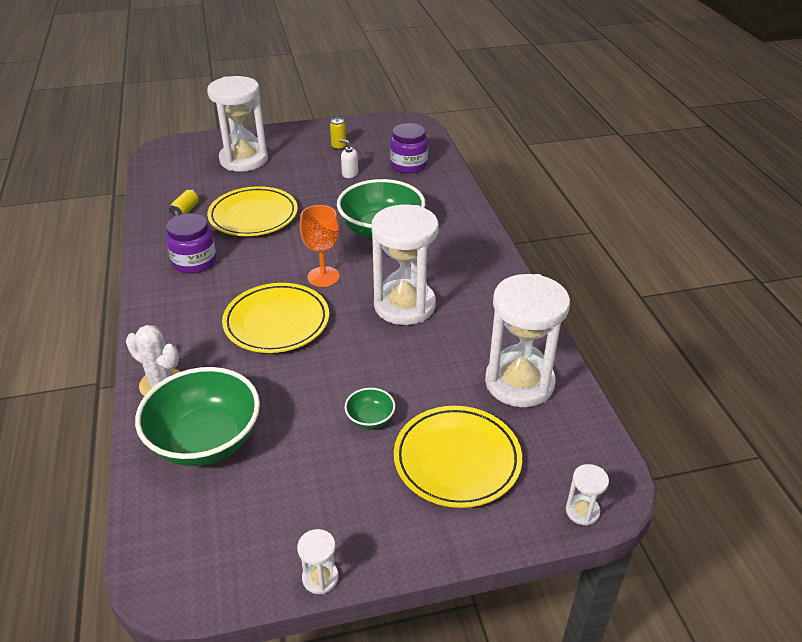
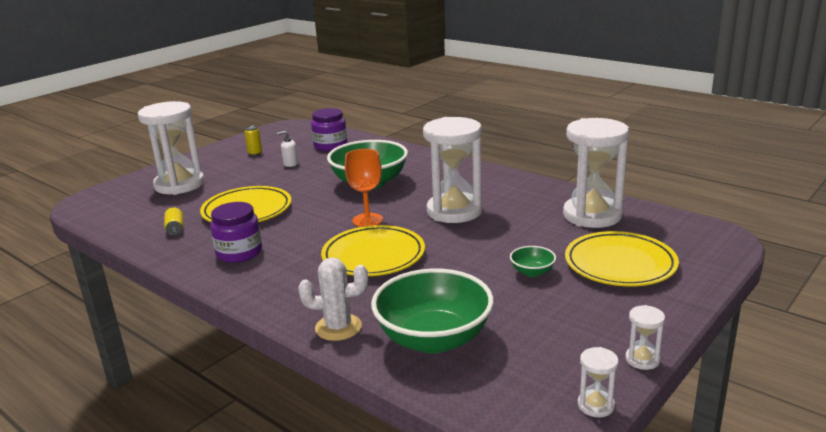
camera: 35 degrees left, 15 degrees down
(582, 511) = (725, 251): white hourglass -> white hourglass (596, 405)

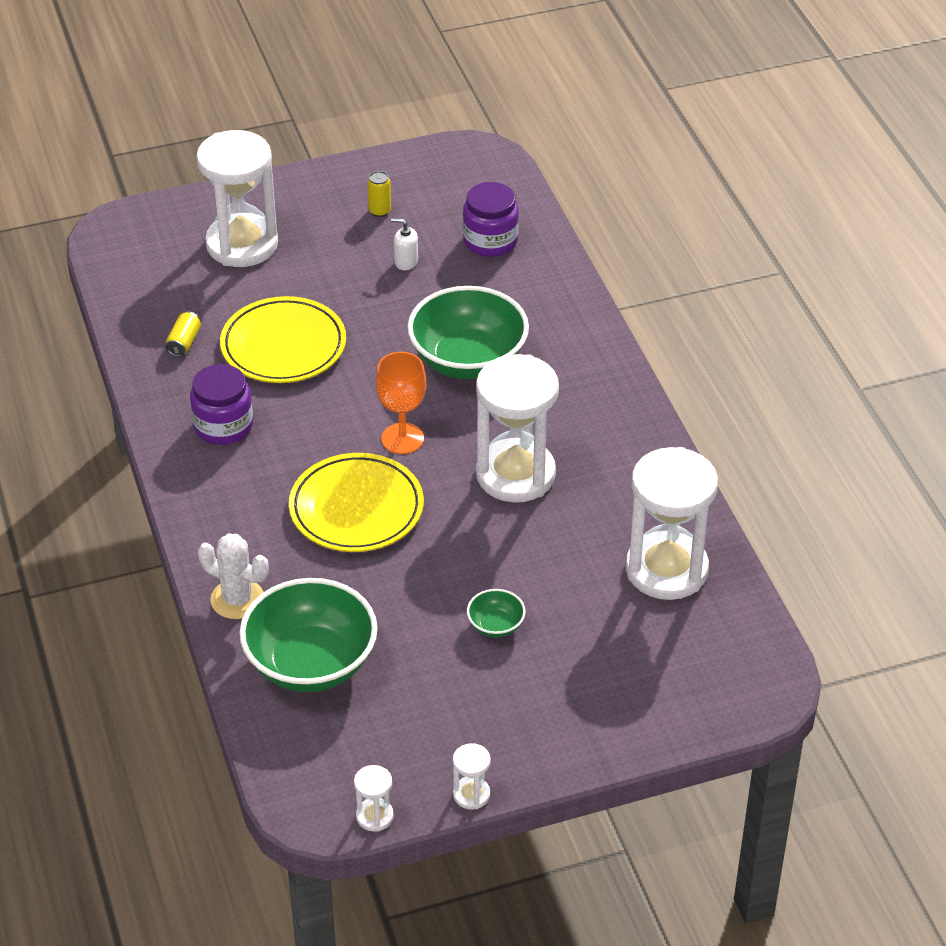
camera: 30 degrees right, 20 degrees up
(620, 264) = (600, 665): yellow plate -> none

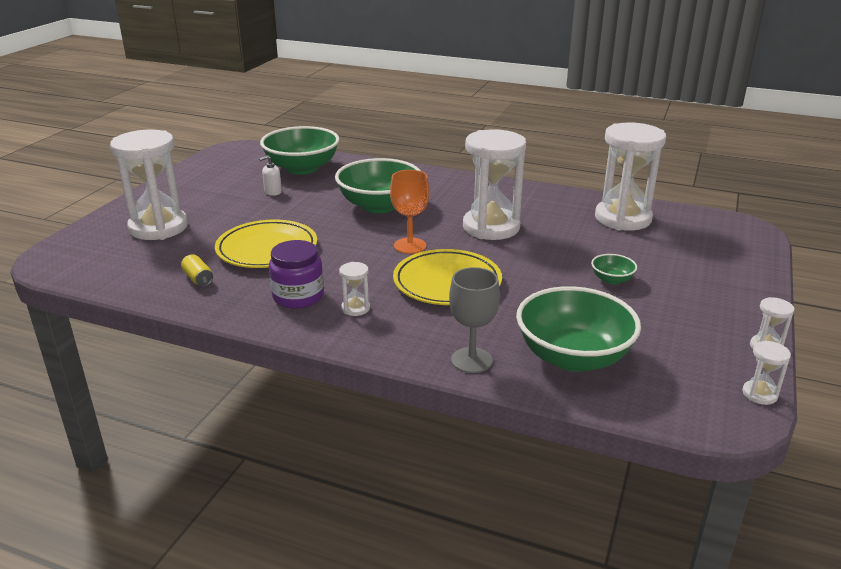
camera: 50 degrees left, 15 degrees down
(237, 599) = (471, 360): white cactus -> grey goblet
(243, 476) = (355, 308): none -> white hourglass
(379, 211) = (220, 183): yellow can -> none
(490, 241) = (302, 168): purple jar -> green bowl

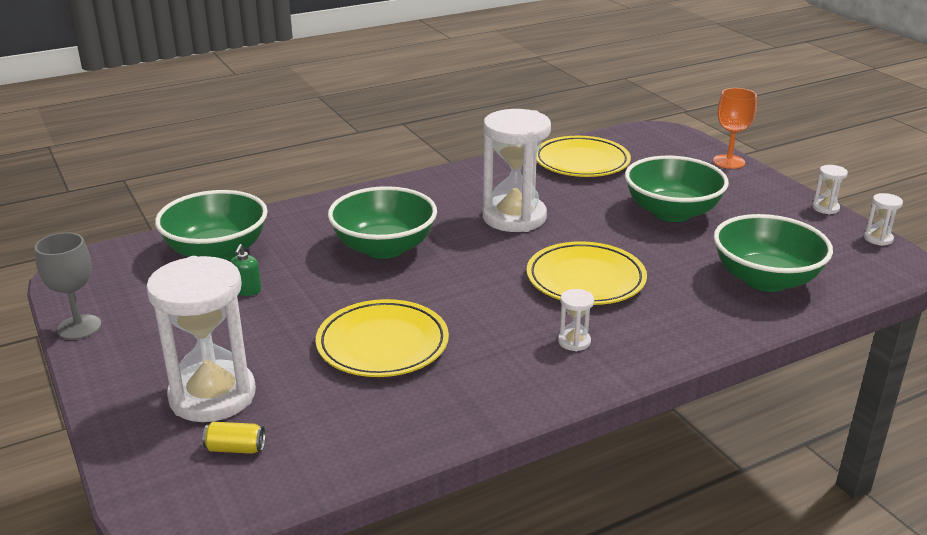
camera: 50 degrees left, 0 degrees up
(198, 279) = (388, 410): yellow can -> yellow can (235, 448)
(273, 192) = (247, 291): white soap dispenser -> green soap dispenser
(298, 296) = (511, 363): purple jar -> none
(410, 246) = (492, 267): orange goblet -> orange goblet (728, 162)
(471, 360) = (725, 323): grey goblet -> grey goblet (79, 327)
(612, 279) = (672, 212): green bowl -> green bowl, size x2.28
(623, 218) = (581, 162): white hourglass -> yellow plate

